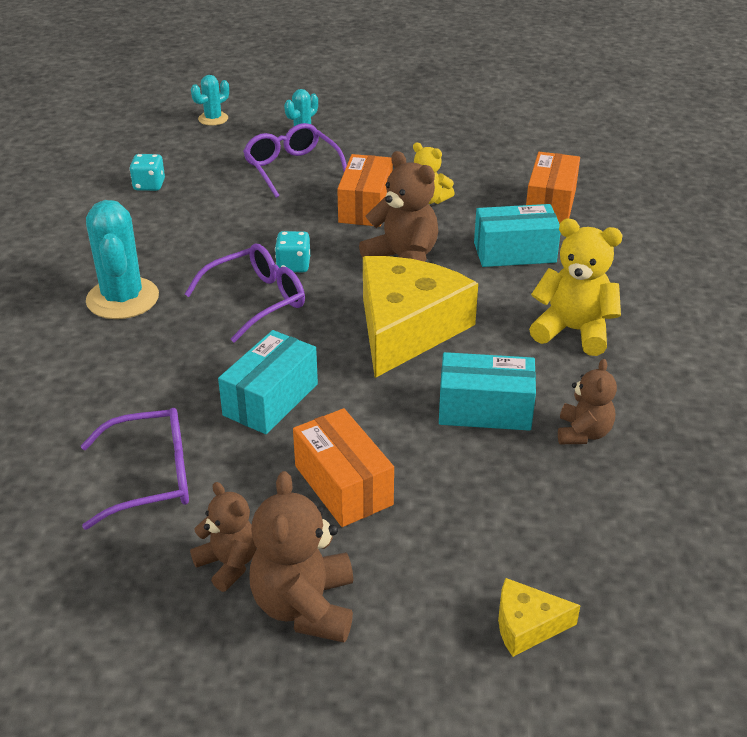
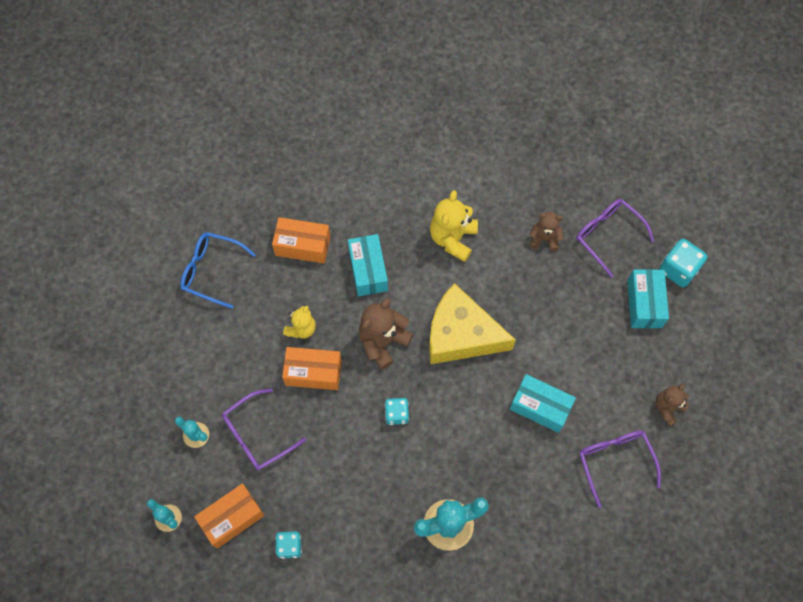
camera: 95 degrees left, 30 degrees up
(256, 300) = (441, 433): purple glasses -> purple glasses (608, 236)
(305, 606) = (687, 367): brown teddy bear -> none
(343, 485) = (604, 358): orange box -> orange box (232, 518)
(485, 409) = (532, 288): turquoise box -> turquoise box (644, 304)
(511, 144) = (212, 271): none -> blue glasses
(527, 625) = (678, 269): yellow cheese -> turquoise dice

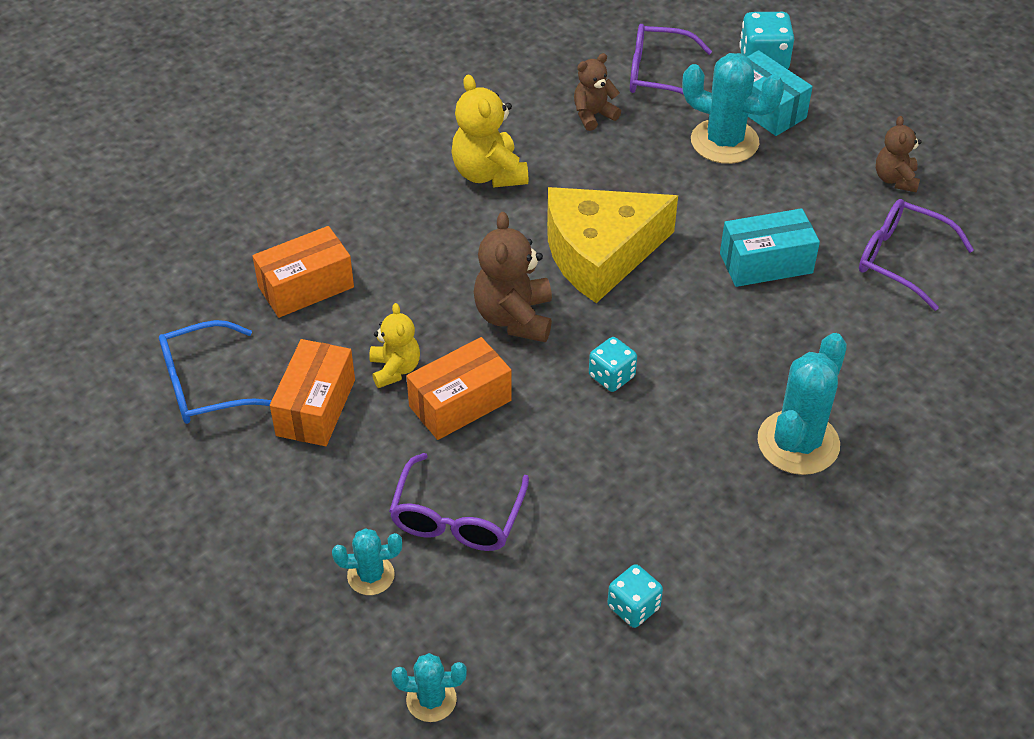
camera: 40 degrees left, 20 degrees down
(232, 518) = (522, 633): orange box -> orange box (316, 407)
(368, 270) = (418, 261): turquoise box -> none
(598, 310) = (724, 142): none -> turquoise cactus

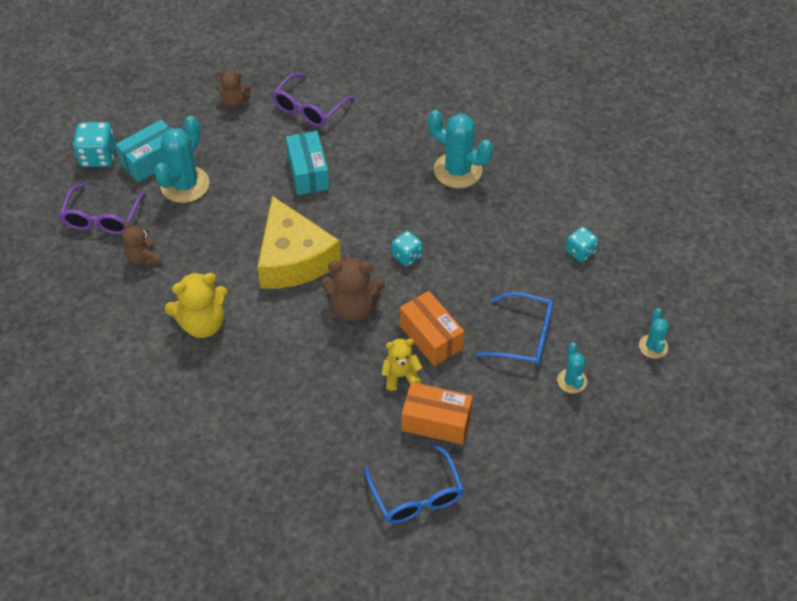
camera: 90 degrees left, 5 degrees up
(306, 287) = (318, 437): orange box -> none
(457, 517) = (524, 337): purple glasses -> blue glasses

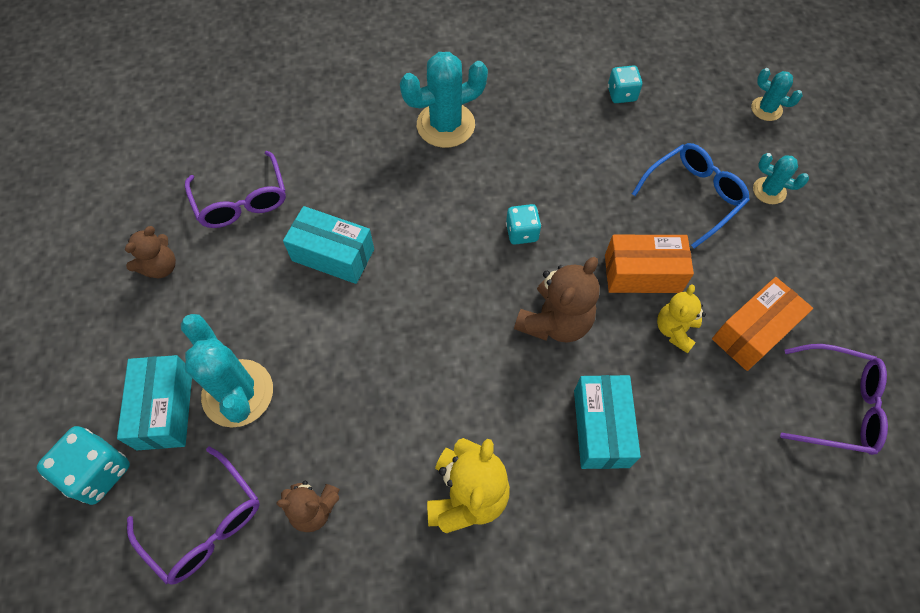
camera: 55 degrees left, 10 degrees up
(293, 258) = (443, 340): yellow cheese -> none
(296, 368) = (601, 428): none -> turquoise box
(416, 495) = (836, 405): blue glasses -> purple glasses

